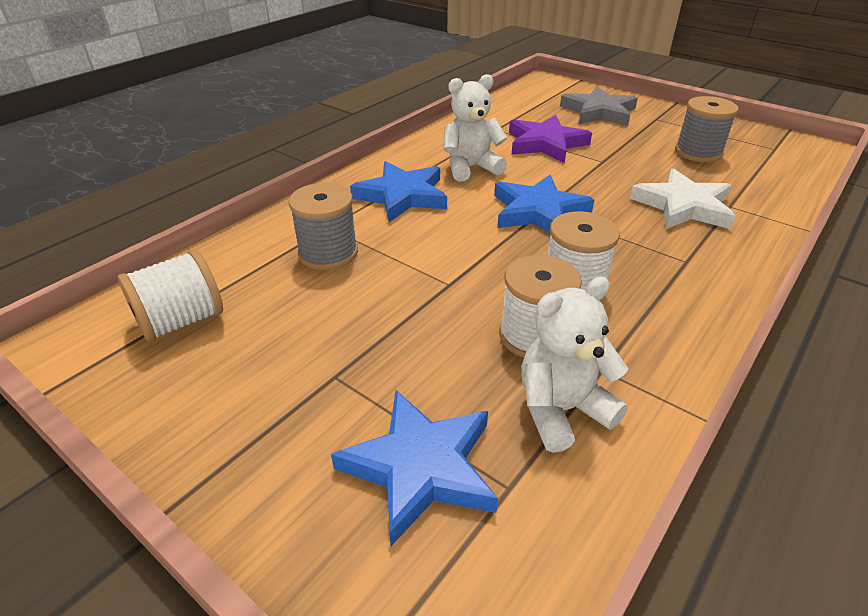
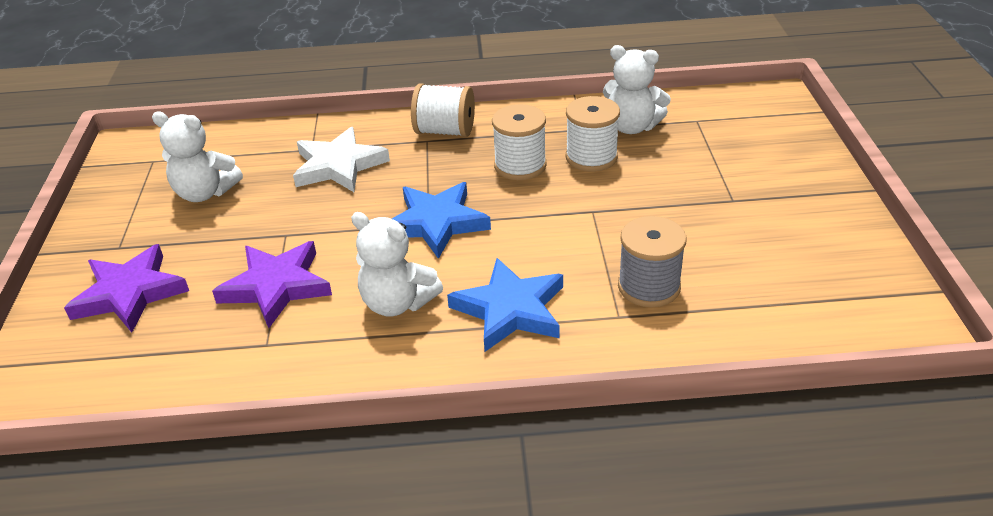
camera: 130 degrees left, 0 degrees up
(181, 321) = (814, 292): white spool -> white spool (445, 131)
(421, 467) = (728, 143): blue star -> none
(599, 112) = (130, 293): grey star -> purple star
(698, 152) = (205, 193): grey spool -> white teddy bear

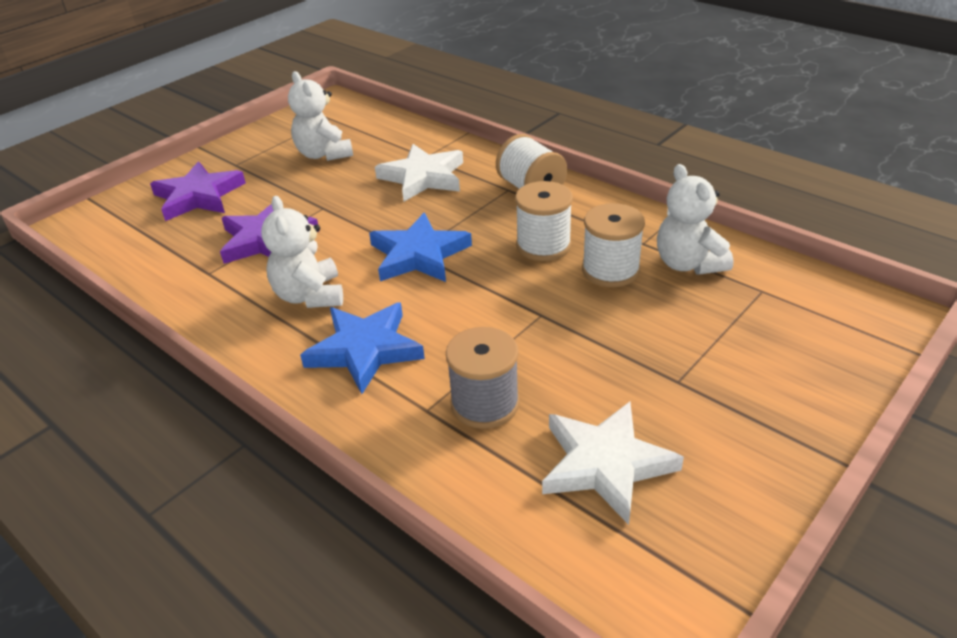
camera: 45 degrees right, 0 degrees up
(768, 271) = (605, 464): none -> white star

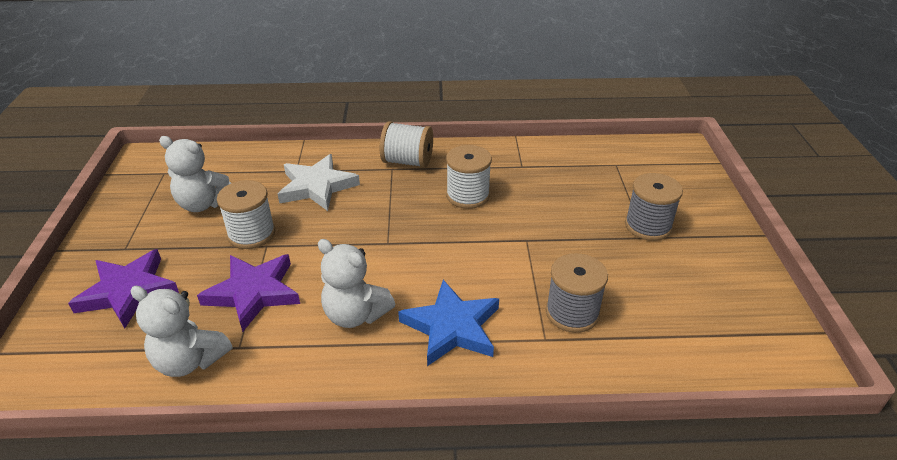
camera: 45 degrees left, 0 degrees up
(419, 255) = (394, 243): blue star -> none
(605, 464) = (675, 304): white star -> none
(610, 270) = (527, 192): white spool -> white spool (251, 234)
(688, 264) = (562, 167): white teddy bear -> white teddy bear (190, 360)
(699, 372) = (648, 226): none -> grey spool

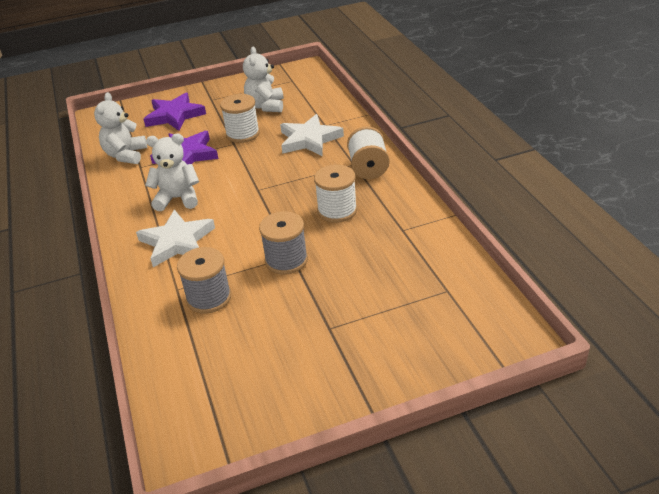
camera: 75 degrees right, 0 degrees up
(355, 315) = (178, 198): white teddy bear -> white teddy bear turned 75 degrees clockwise
(452, 327) = (177, 242): blue star -> white star
(648, 226) = (347, 327): grey spool -> grey spool (286, 260)

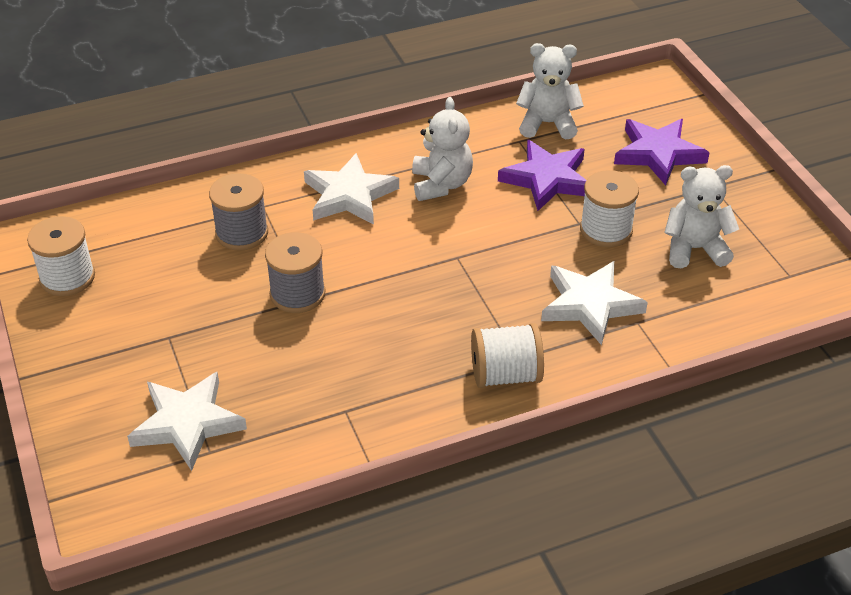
camera: 85 degrees right, 5 degrees up
(337, 210) = (398, 340): white spool -> white spool (67, 277)
(422, 305) = (187, 423): none -> white star

